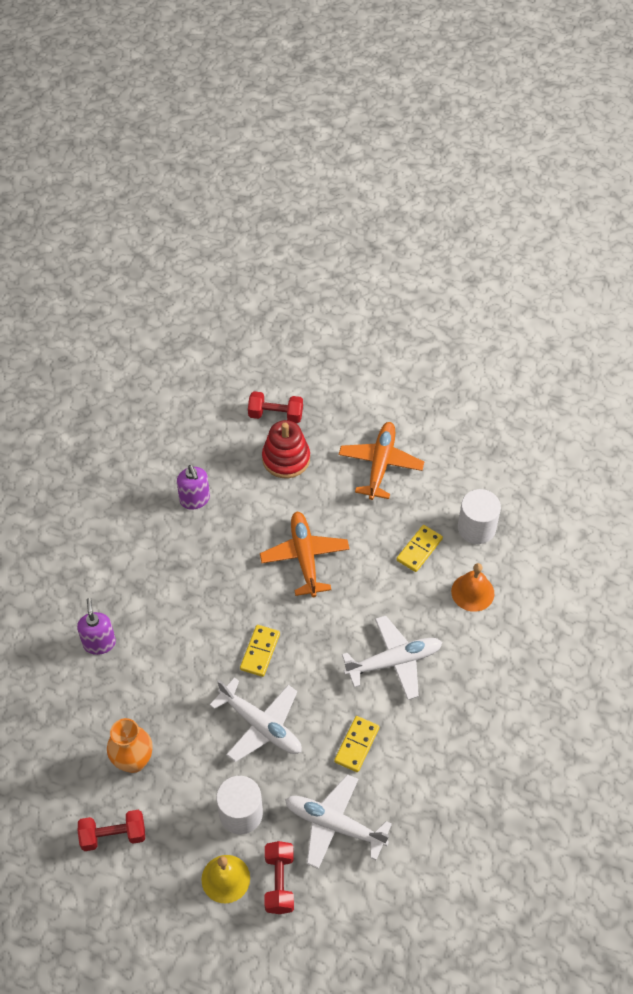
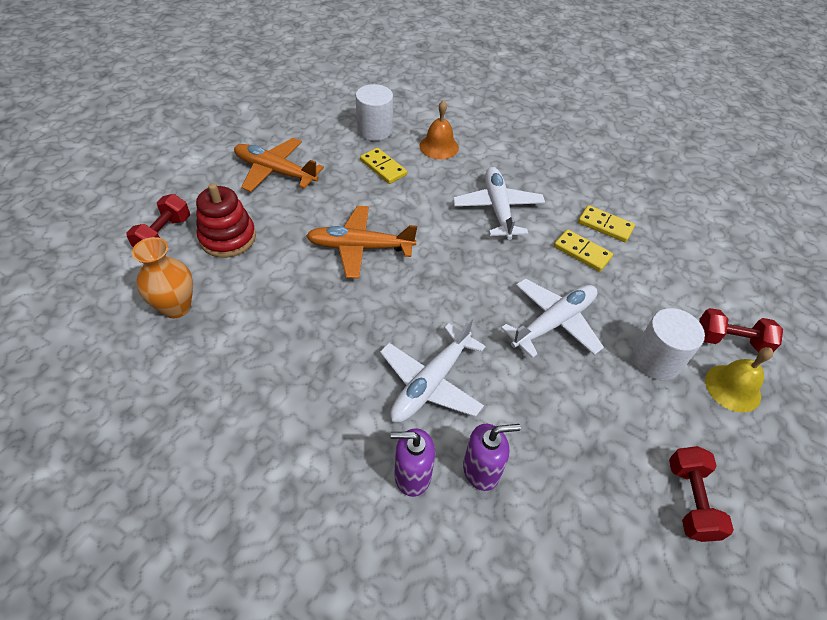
camera: 80 degrees left, 5 degrees down
(133, 761) = (589, 459): orange vase -> orange vase (176, 307)
(195, 499) = (238, 330): purple soap dispenser -> purple soap dispenser (481, 470)
(260, 652) = (464, 306): yellow domino -> yellow domino (605, 225)
(335, 825) = (666, 285): white plane -> white plane (431, 382)

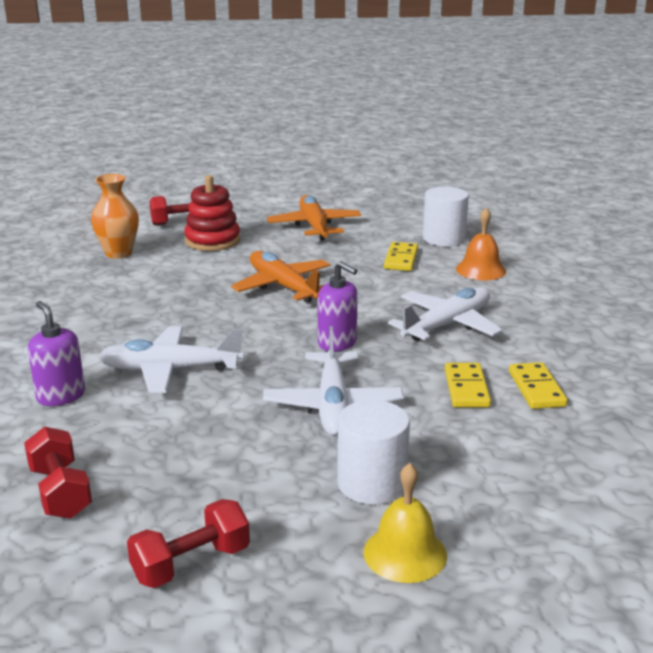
camera: 55 degrees right, 25 degrees down
(481, 470) = (100, 426): purple soap dispenser -> purple soap dispenser (337, 343)
(553, 323) = (333, 404): white plane -> white plane turned 75 degrees clockwise
(730, 341) = (486, 531): red dumbbell -> red dumbbell (60, 492)

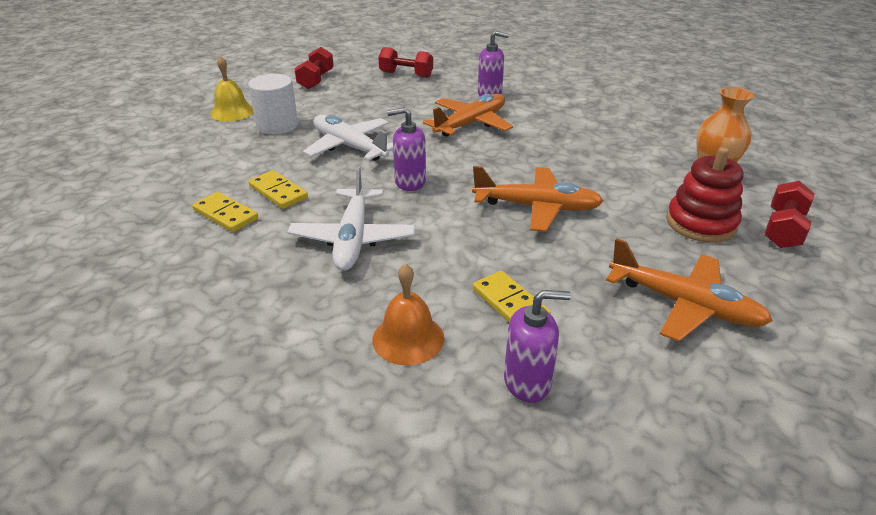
camera: 135 degrees right, 10 degrees up
(171, 370) = (470, 124): white plane -> orange plane
(444, 238) = (527, 382): white cylinder -> purple soap dispenser

